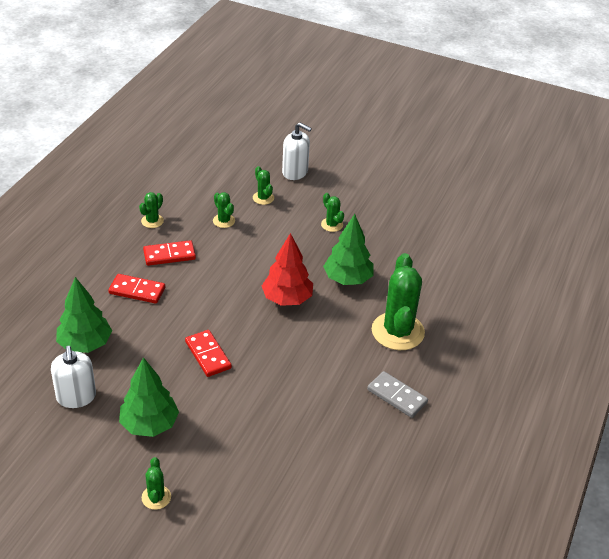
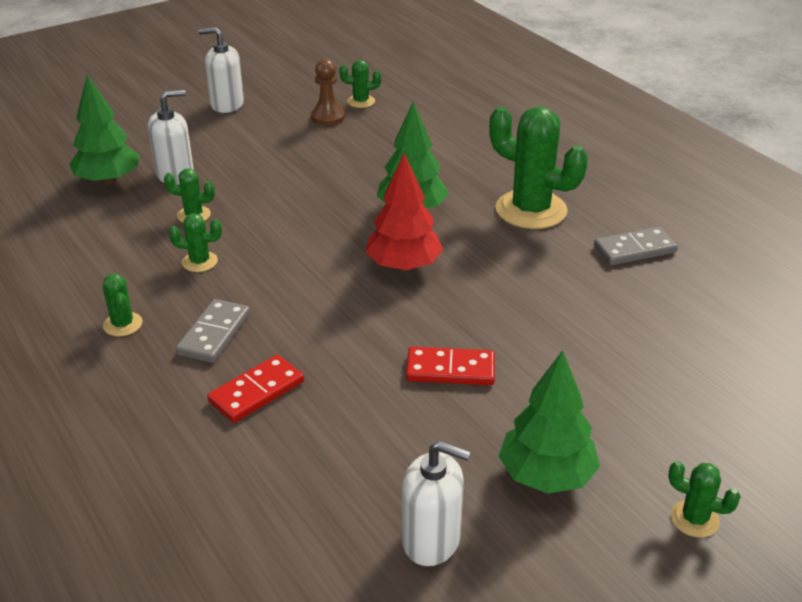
camera: 55 degrees left, 5 degrees down
(85, 344) = (322, 489): green tree -> green tree (108, 181)
(169, 255) = (214, 334): red domino -> grey domino
(332, 225) = (304, 185): green cactus -> green cactus (361, 101)
(389, 154) = (227, 104): none -> white soap dispenser
(417, 200) = (327, 117): none -> brown pawn

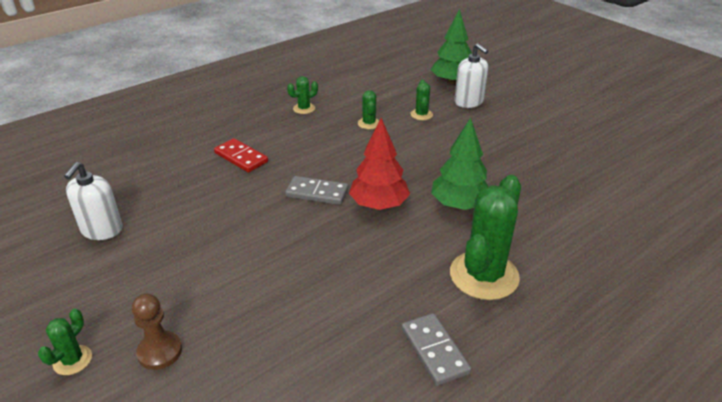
camera: 85 degrees right, 0 degrees up
(214, 334) = (295, 137): grey domino -> grey domino (317, 193)
(227, 104) = (579, 108): white soap dispenser -> none
(327, 117) = (589, 153): brown pawn -> brown pawn (160, 352)
(361, 101) = (630, 167): green cactus -> none
(450, 369) = (255, 232): red domino -> none
(546, 476) = (139, 280): green tree -> none

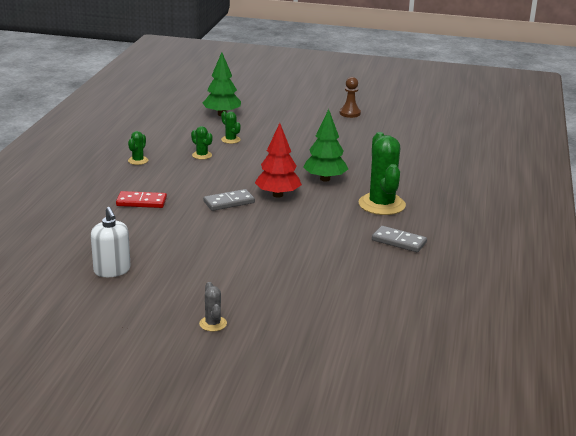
camera: 40 degrees left, 10 degrees down
(72, 360) = (213, 324): green cactus -> grey cactus
(160, 352) = (258, 300): brown pawn -> brown pawn (350, 113)
(469, 102) = (251, 123): white soap dispenser -> none

